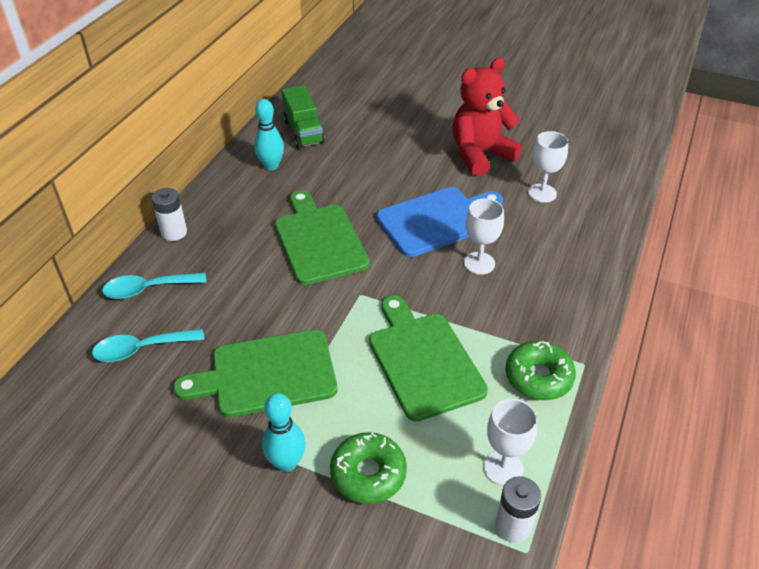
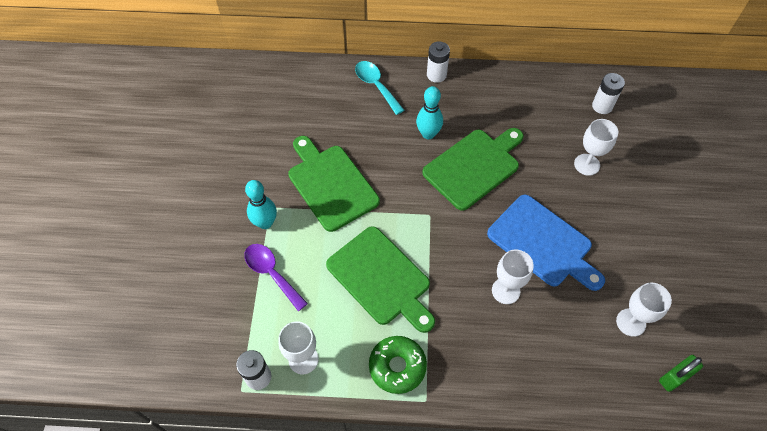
camera: 70 degrees right, 15 degrees up
(141, 349) = (324, 106): turquoise spoon -> none
(271, 166) = (544, 102): turquoise bowling pin -> turquoise bowling pin (428, 134)
(303, 132) = (602, 106): green truck -> white battery
(364, 163) = (587, 164): none -> white goblet
(368, 474) = (271, 273): green donut -> purple spoon
(423, 360) = (381, 278): green cutting board -> green cutting board turned 90 degrees clockwise
(480, 155) = (657, 254): red teddy bear -> none
(601, 186) = (674, 377): none -> green padlock

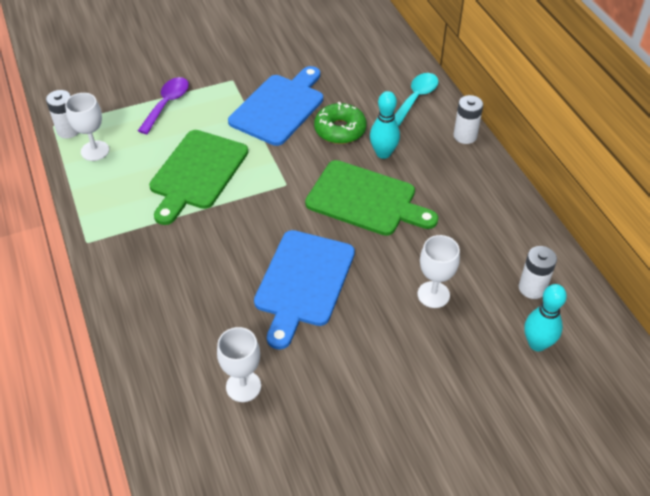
camera: 65 degrees right, 10 degrees down
(265, 223) = (215, 82): turquoise bowling pin -> turquoise bowling pin (537, 344)
(331, 184) = (279, 107): green cutting board -> blue cutting board
(397, 367) = (112, 212): green donut -> green donut (340, 130)
(505, 291) = (229, 267): white goblet -> none
(674, 377) = (193, 444): green padlock -> none

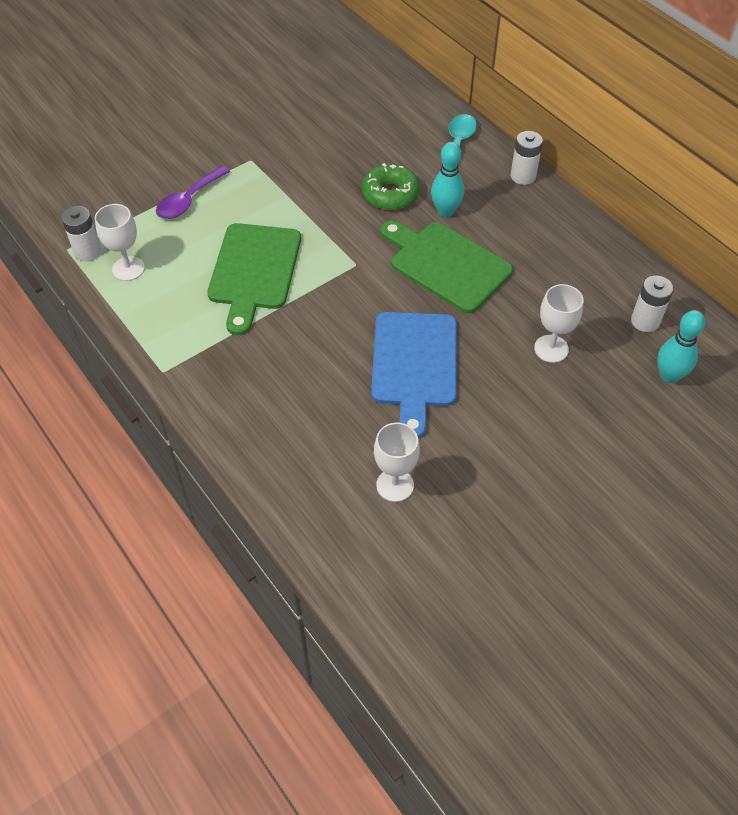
camera: 15 degrees left, 5 degrees up
(167, 104) = (188, 200): purple spoon -> purple spoon turned 150 degrees counterclockwise
(279, 107) = (315, 181): blue cutting board -> none
(366, 200) = (446, 264): green cutting board -> green cutting board turned 150 degrees counterclockwise

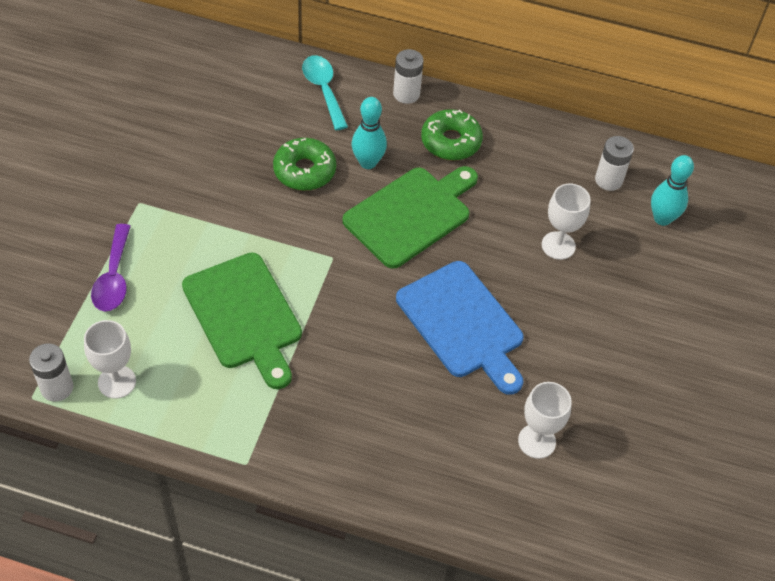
camera: 40 degrees left, 0 degrees up
(446, 264) = (411, 214): green cutting board -> green cutting board turned 135 degrees clockwise
(528, 227) = (451, 141): none -> green donut

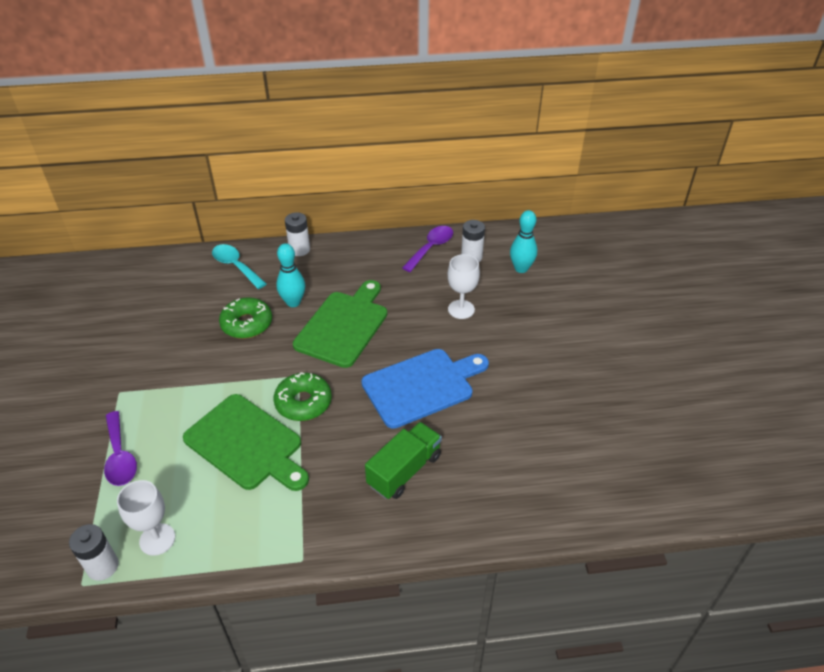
camera: 20 degrees left, 10 degrees down
(394, 413) = (404, 470): none -> green truck
(451, 141) = (348, 269): green donut -> green donut (303, 402)
(463, 324) = (422, 386): blue cutting board -> blue cutting board turned 60 degrees counterclockwise
(536, 441) = (522, 447): white goblet -> none
(565, 149) = (431, 248): none -> purple spoon

